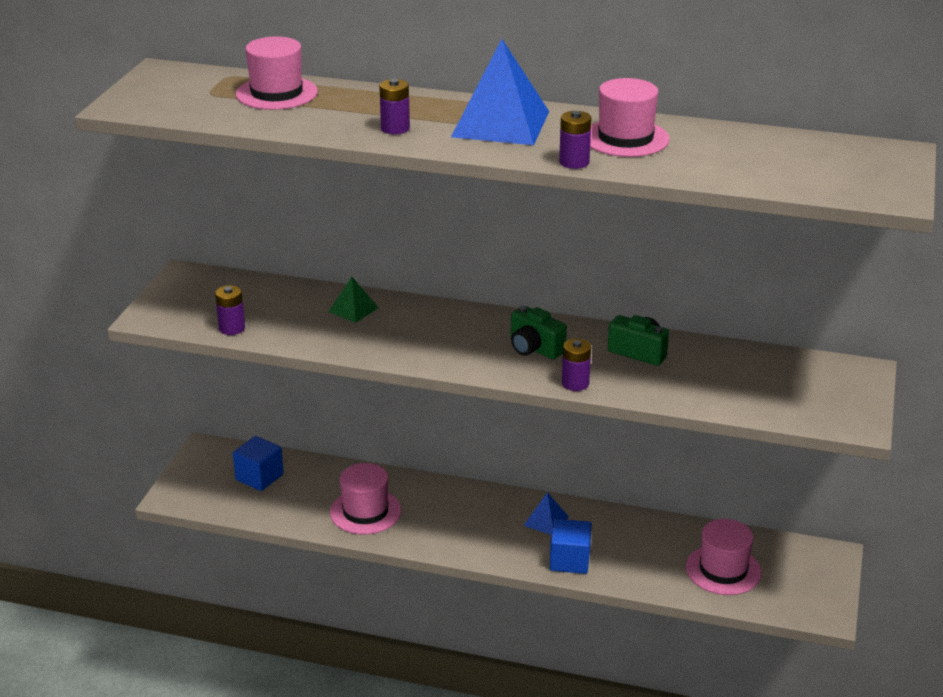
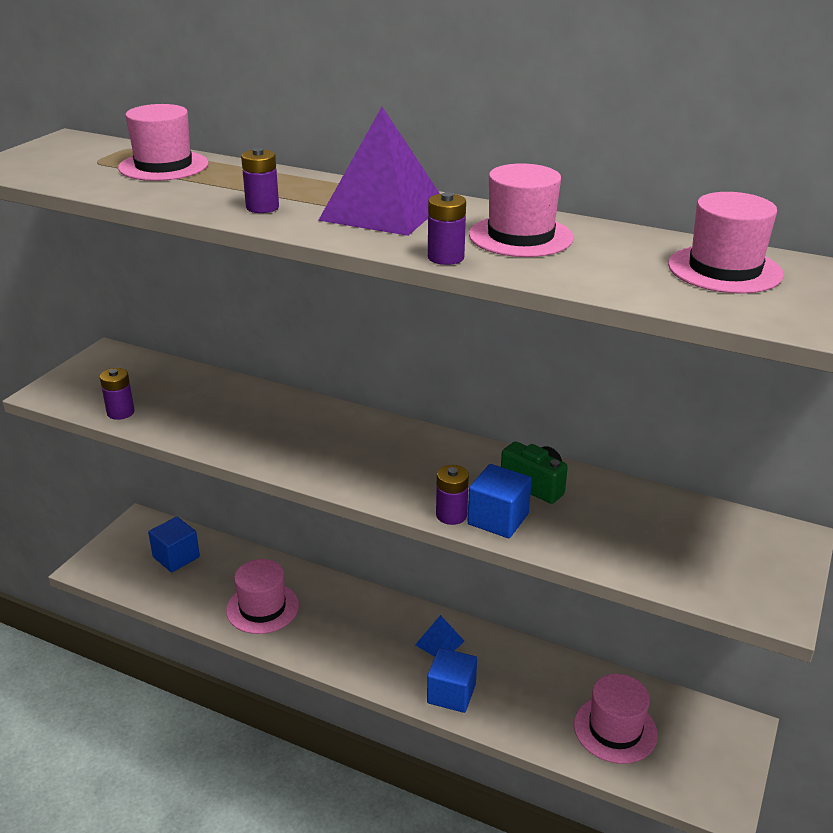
camera: 10 degrees right, 0 degrees up
(353, 309) = (250, 405): green pyramid -> none
(501, 124) = (383, 211): blue pyramid -> purple pyramid
(534, 349) = (421, 468): green camera -> none
(616, 382) = (498, 519): none -> blue cube
(794, 154) = (724, 269): none -> pink hat

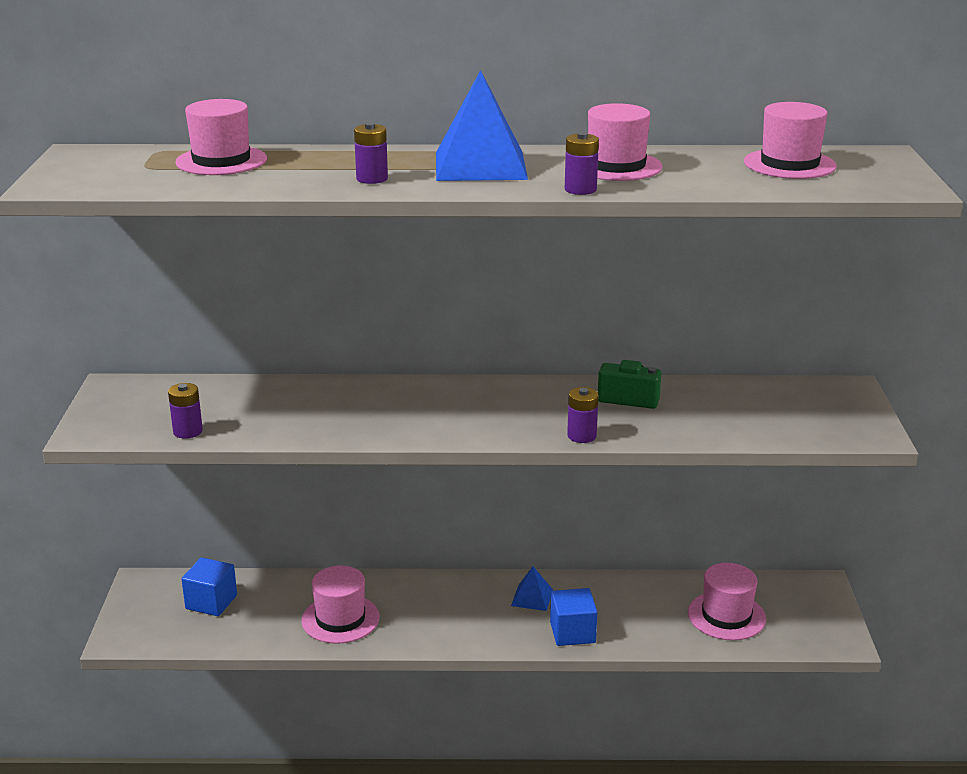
camera: 25 degrees left, 5 degrees down
(383, 211) = (480, 165): purple pyramid -> blue pyramid
(498, 519) = (622, 429): blue cube -> none

